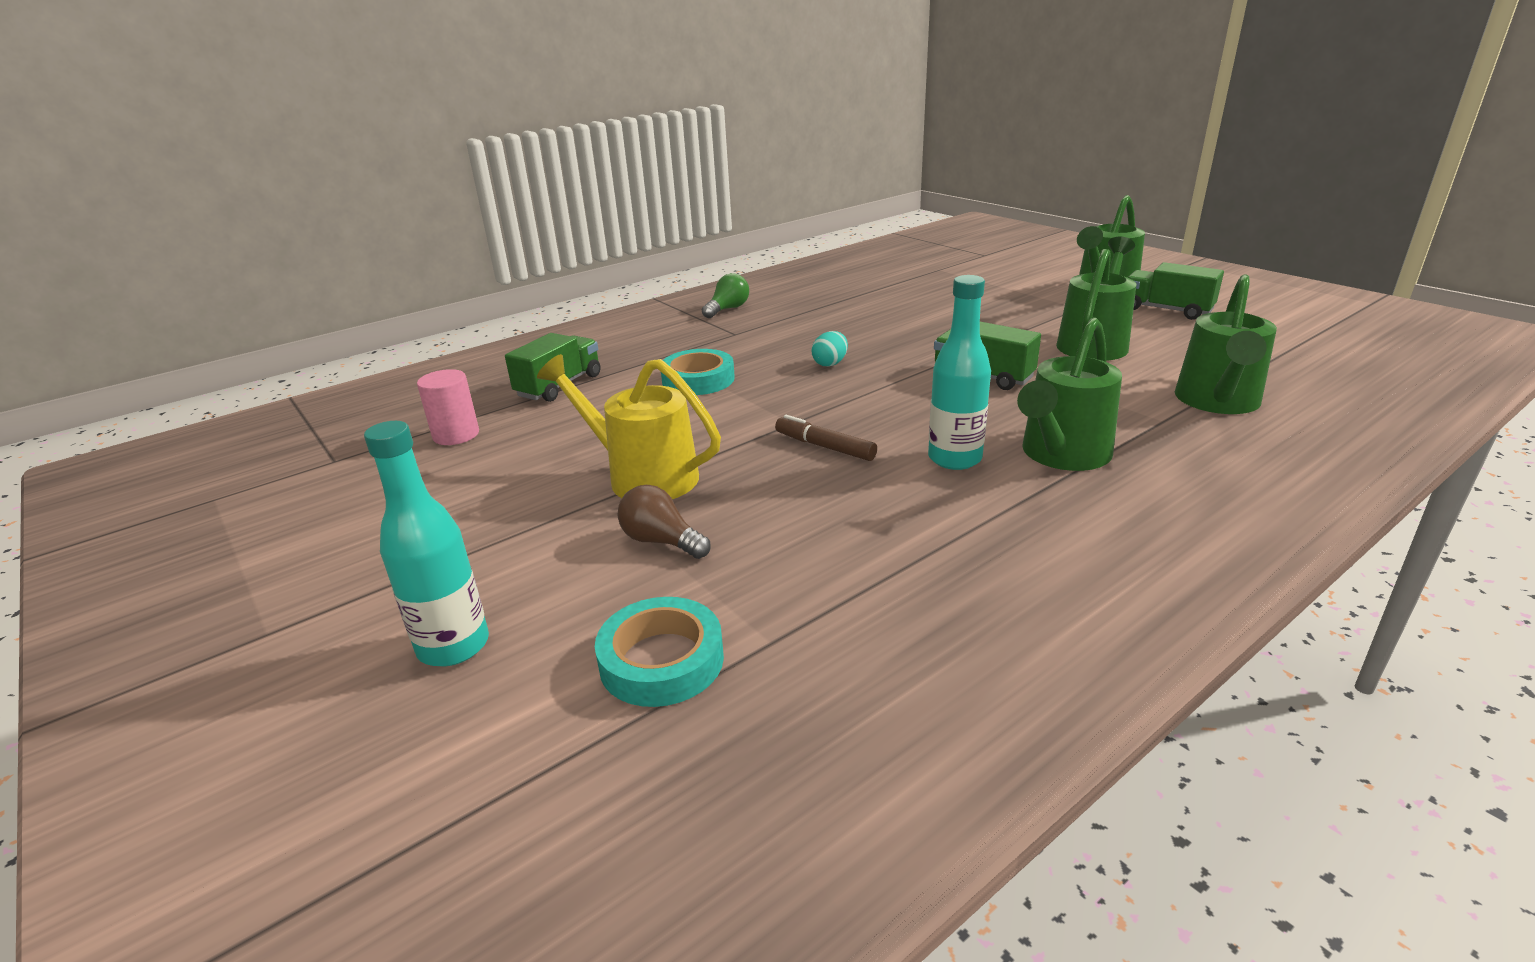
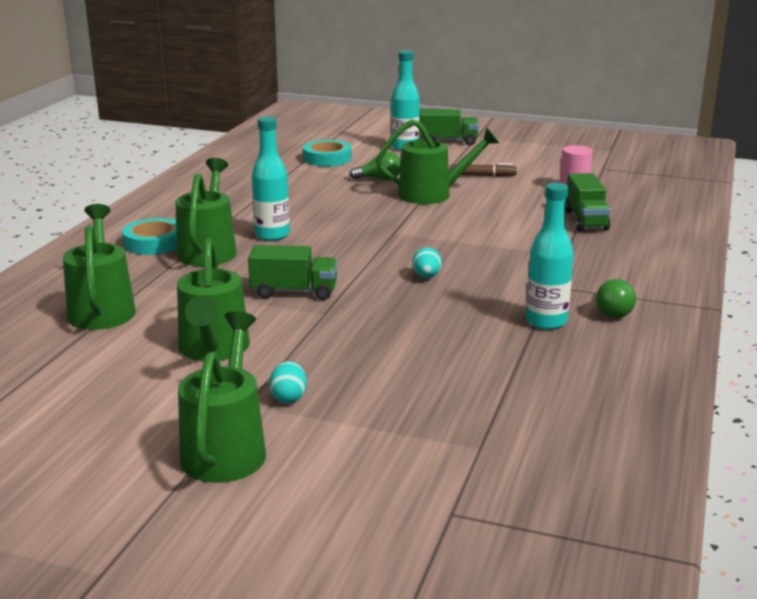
camera: 145 degrees right, 5 degrees down
(642, 476) = (433, 194): yellow watering can -> green watering can
(661, 541) = (379, 179): brown light bulb -> green light bulb
(698, 379) = (502, 244): turquoise tape -> turquoise tape (154, 243)
(790, 312) = (546, 321): none -> turquoise bottle
(825, 447) = (355, 225): brown marker -> brown marker (482, 176)
(1044, 305) = (288, 397): none -> turquoise egg
(1166, 310) = (140, 424): green truck -> green truck (448, 141)

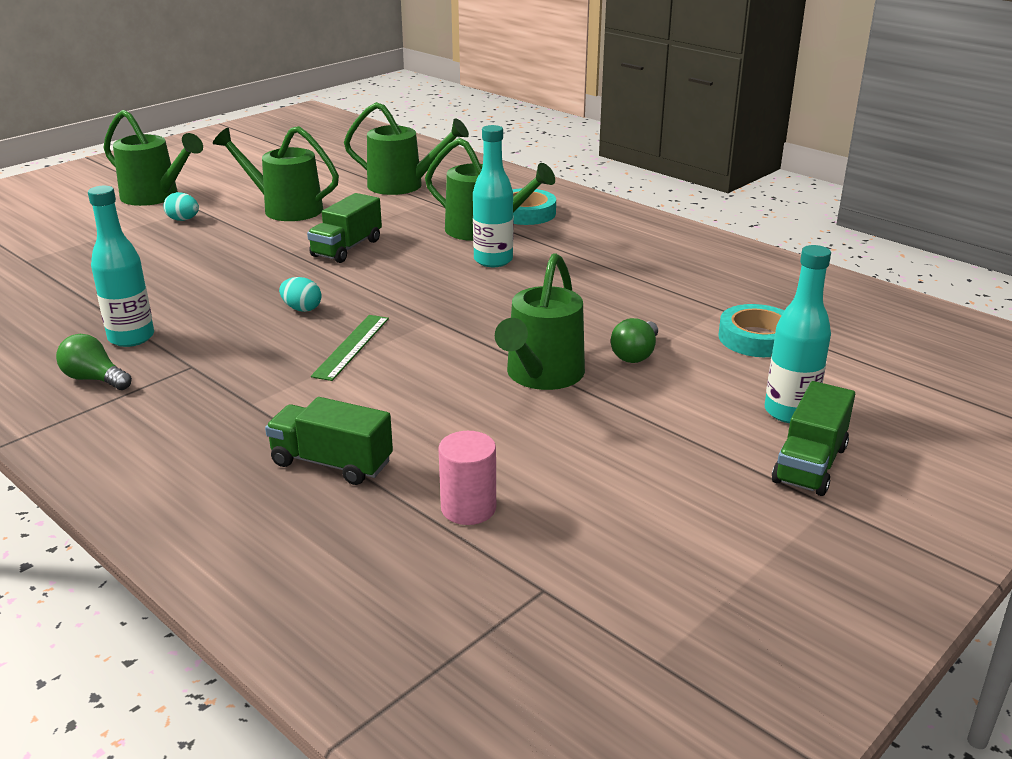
camera: 115 degrees right, 5 degrees up
(461, 246) = (351, 346): none -> green ruler
(482, 176) = (593, 440): brown marker -> none

